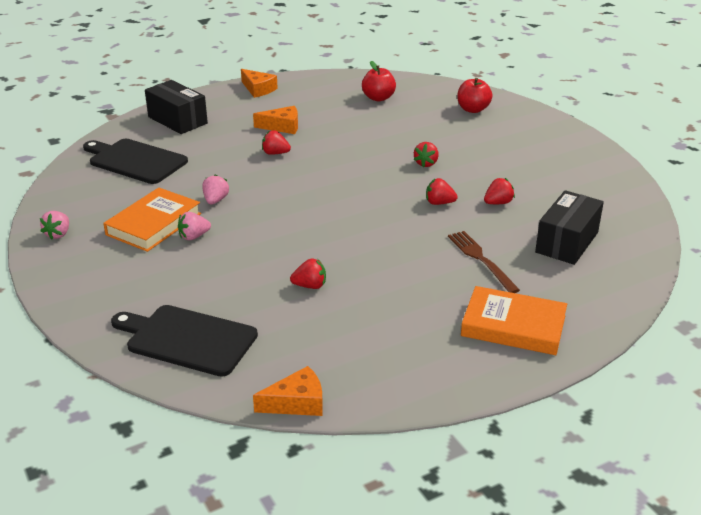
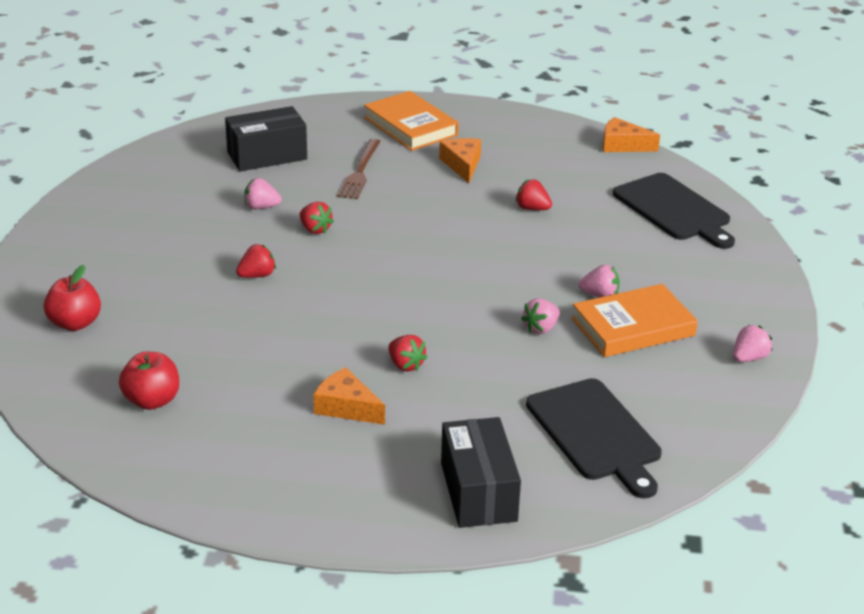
camera: 145 degrees left, 0 degrees up
(258, 89) = (291, 507): orange cheese -> orange cheese (462, 165)
(498, 203) = (261, 207): red strawberry -> pink strawberry

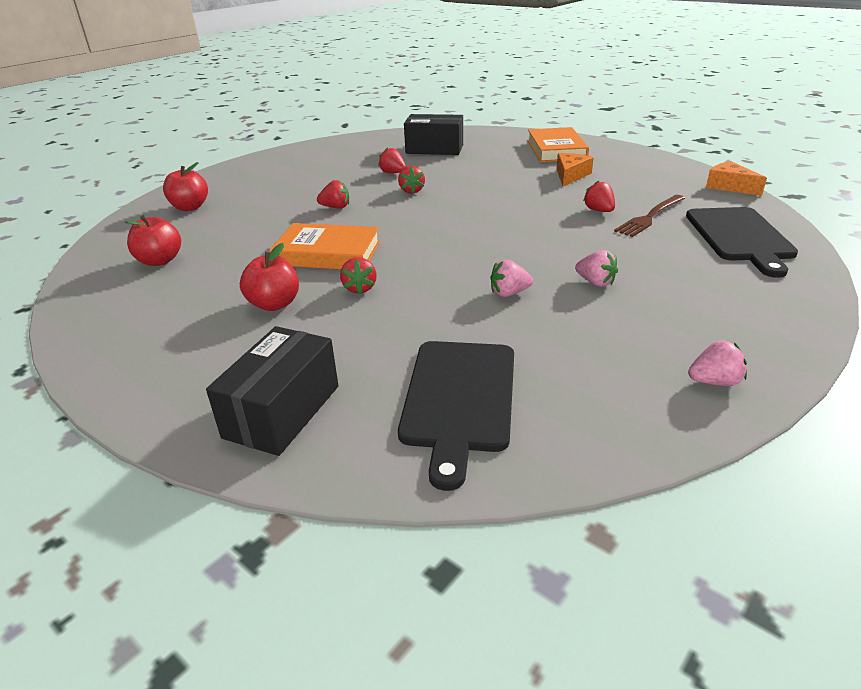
camera: 35 degrees right, 0 degrees up
(261, 207) = (393, 173): pink strawberry -> red strawberry
(346, 407) = (274, 304): orange cheese -> red apple
(360, 172) = (486, 167): brown fork -> brown fork (650, 217)
(633, 327) = (603, 316): orange book -> orange book (327, 253)

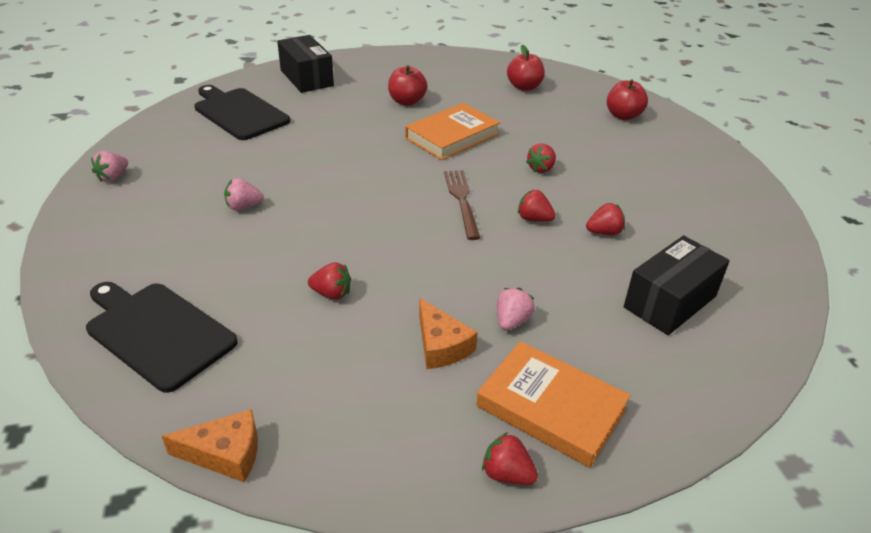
camera: 125 degrees right, 5 degrees up
(360, 288) = (383, 129): red strawberry -> red strawberry (507, 474)
(509, 293) = (291, 170): pink strawberry -> pink strawberry (512, 321)
(650, 217) = (272, 313): brown fork -> brown fork (462, 200)

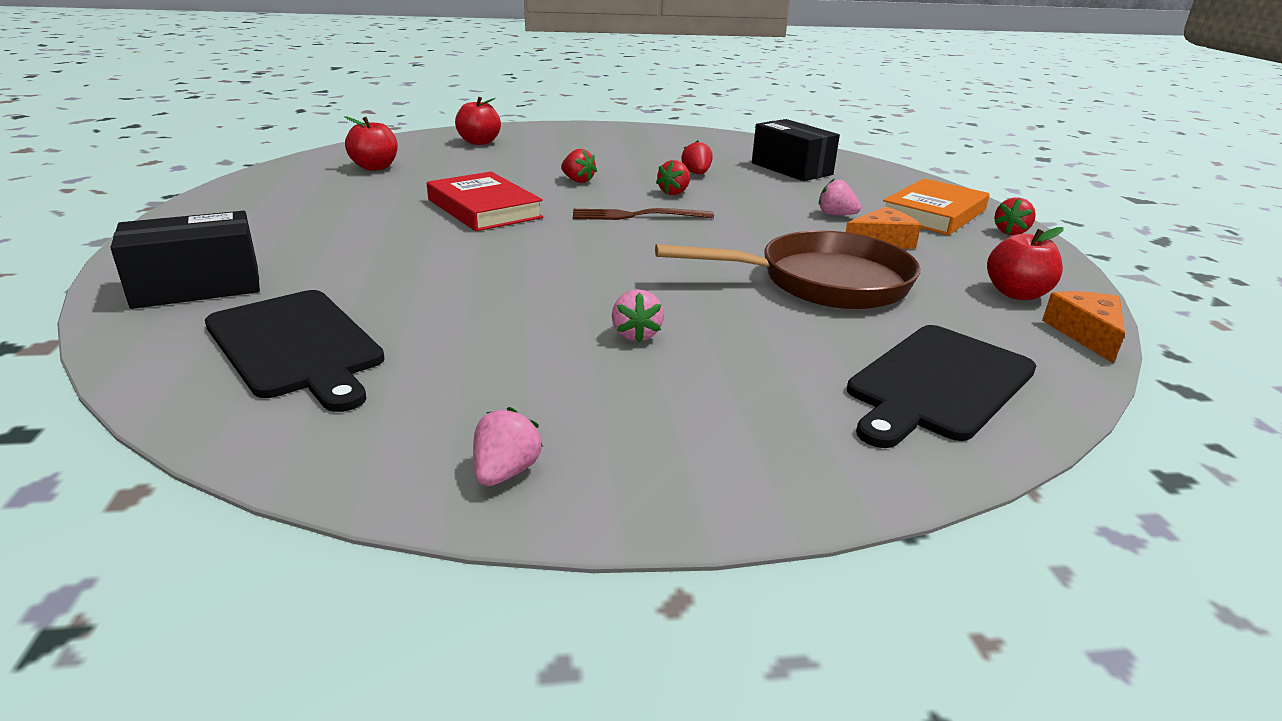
camera: 85 degrees left, 10 degrees down
(113, 177) = (505, 472): pink strawberry -> pink strawberry turned 105 degrees counterclockwise
(239, 113) = (296, 346): black cutting board -> black cutting board turned 90 degrees counterclockwise
(332, 294) = (822, 282): red strawberry -> brown pan
(407, 101) = (363, 224): red apple -> red apple (1016, 294)
(452, 136) = (484, 208): orange book -> red book

